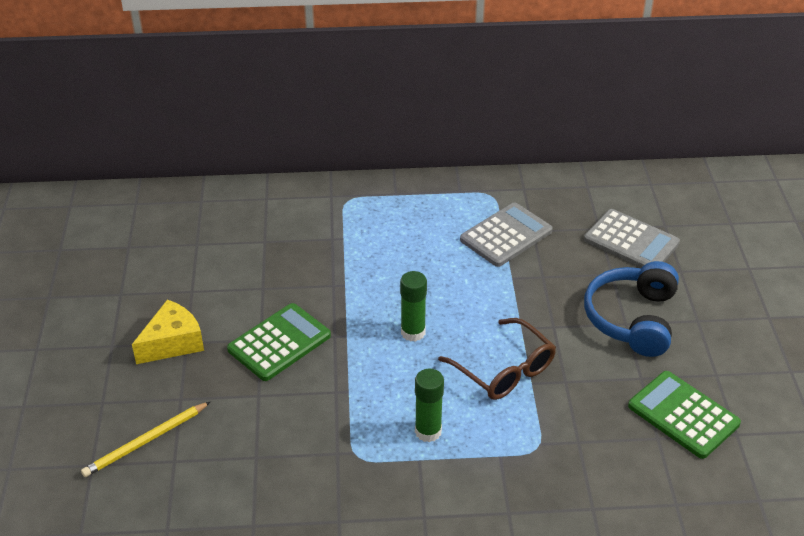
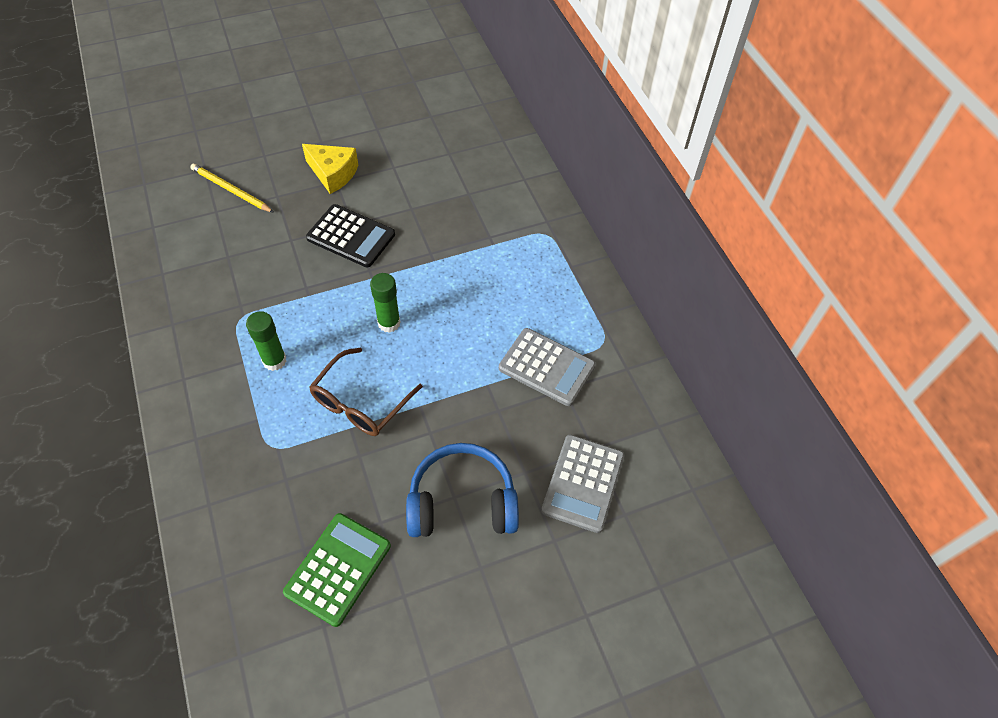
camera: 70 degrees right, 15 degrees up
(279, 343) = (351, 236): green calculator -> black calculator

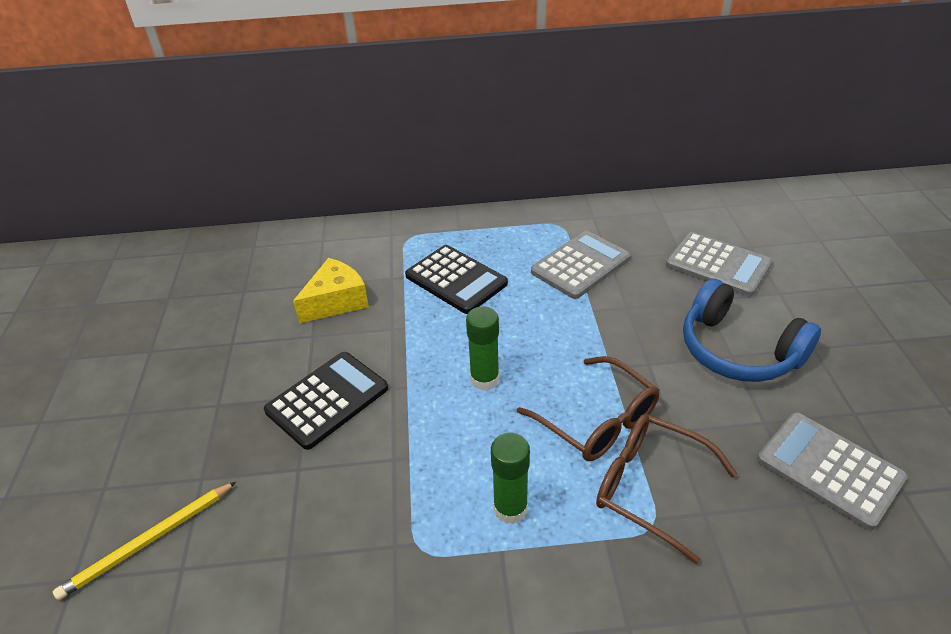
camera: 70 degrees left, 15 degrees down
(303, 443) = (650, 487): none -> brown glasses
(333, 174) = (201, 406): yellow cheese -> yellow cheese (336, 301)
(338, 569) = (829, 469): green calculator -> grey calculator
(462, 501) = (738, 350): blue headphones -> blue headphones turned 60 degrees counterclockwise
(499, 280) = (456, 280): none -> black calculator

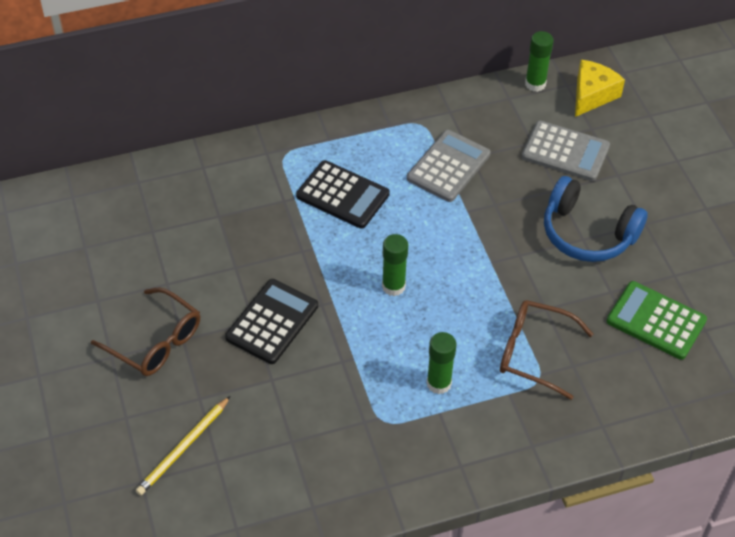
camera: 15 degrees left, 10 degrees up
(336, 301) = (243, 230): yellow cheese -> yellow cheese (592, 95)
(597, 421) = (488, 308): brown glasses -> brown glasses (155, 342)
(690, 202) = (535, 84): none -> green glue stick
(829, 469) = (656, 321): grey calculator -> green calculator

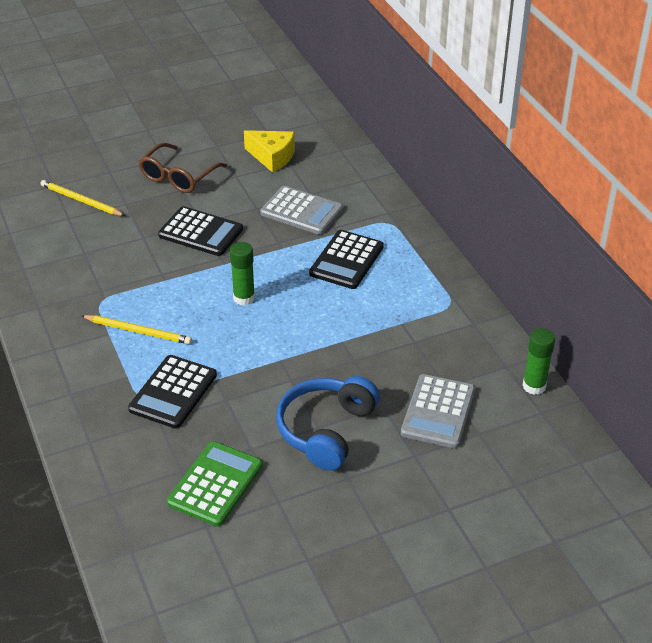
camera: 85 degrees right, 10 degrees down
(439, 383) = (138, 331): green glue stick -> yellow pencil
(448, 166) = (397, 326): grey calculator -> grey calculator (301, 211)
(534, 353) = (173, 392): brown glasses -> black calculator
(592, 95) = (532, 433): yellow cheese -> yellow cheese (272, 157)

